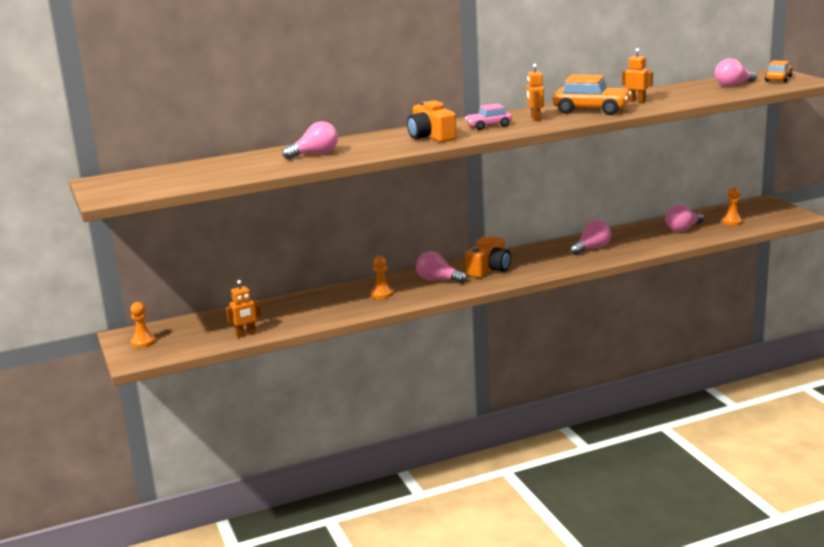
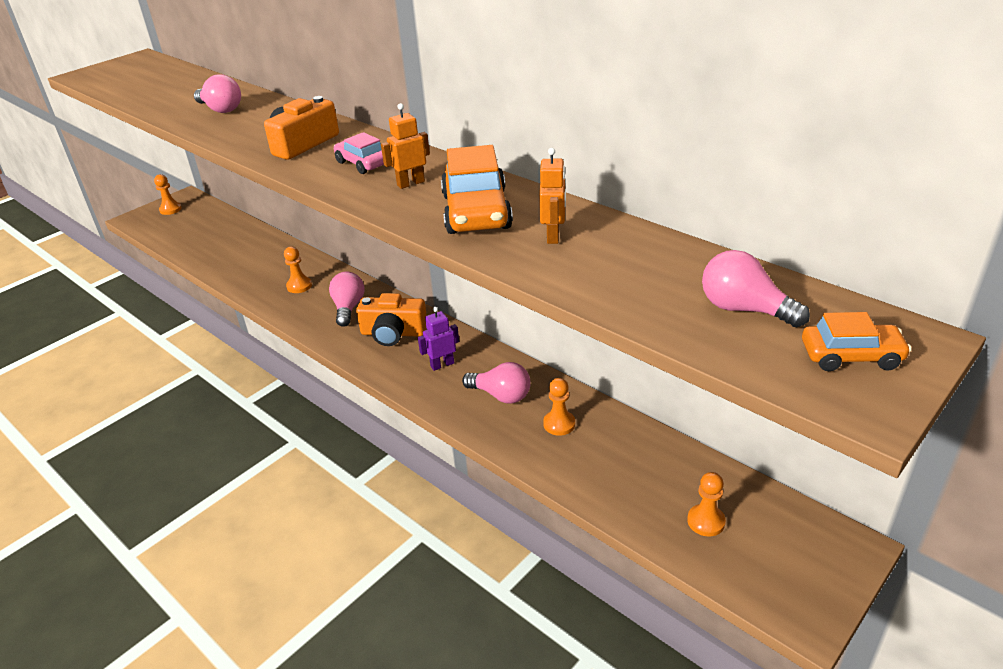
camera: 65 degrees right, 15 degrees up
(246, 334) = (189, 248): orange robot -> none
(543, 259) = (442, 364): none -> purple robot
(632, 239) = (559, 424): none -> orange pawn
(683, 229) = (633, 468): pink light bulb -> none

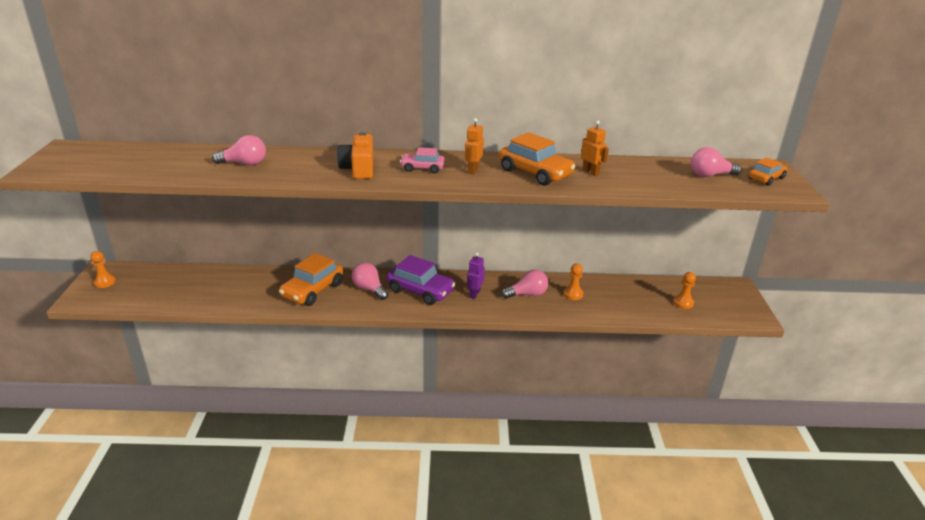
camera: 45 degrees left, 5 degrees down
(299, 286) = (313, 290): orange pawn -> orange car
(393, 333) = (420, 290): orange camera -> purple car

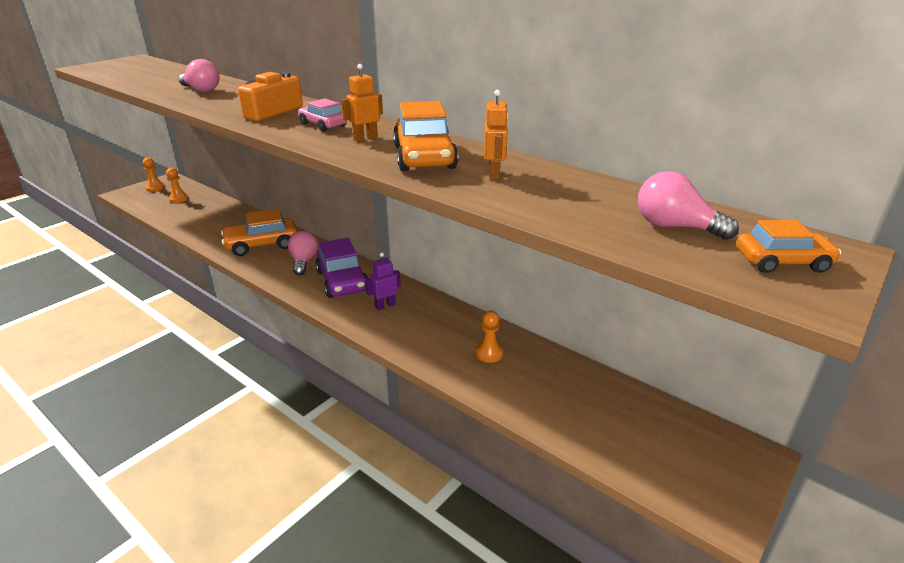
camera: 40 degrees right, 0 degrees up
(527, 294) = (437, 330): pink light bulb -> none
(683, 303) = (625, 434): orange pawn -> orange pawn (179, 199)

